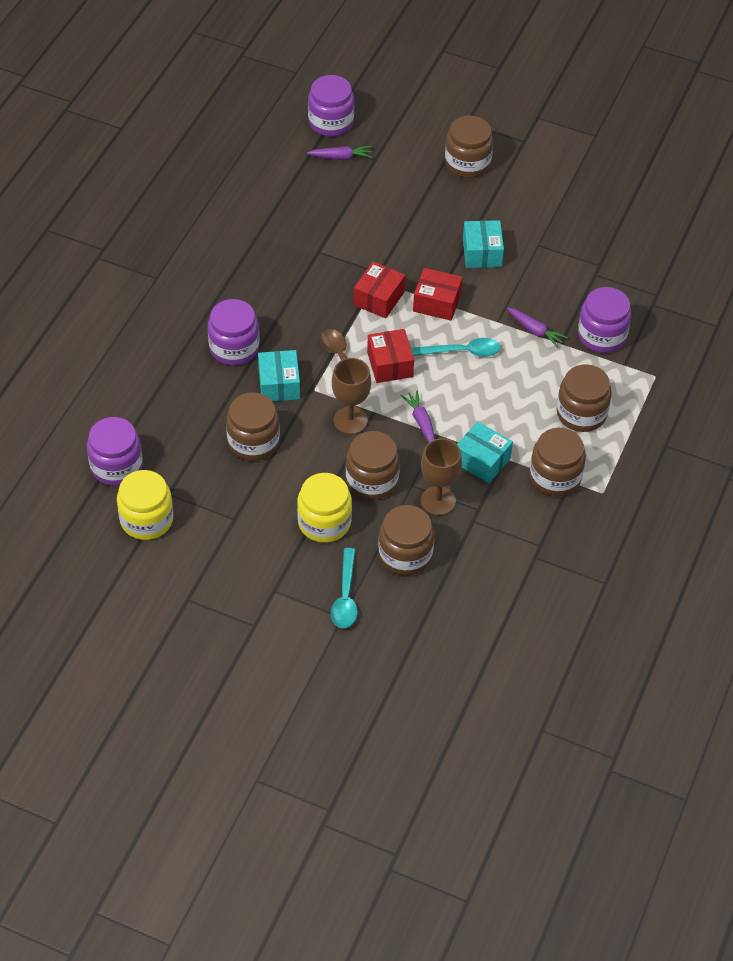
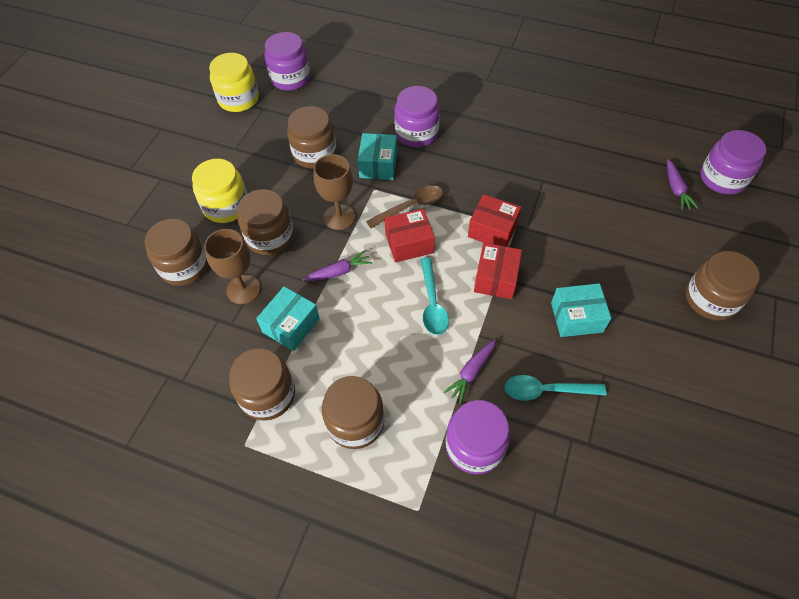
camera: 90 degrees right, 5 degrees up
(279, 384) = (378, 165): turquoise box -> turquoise box turned 75 degrees counterclockwise
(345, 597) = (146, 225): turquoise spoon -> turquoise spoon (545, 390)

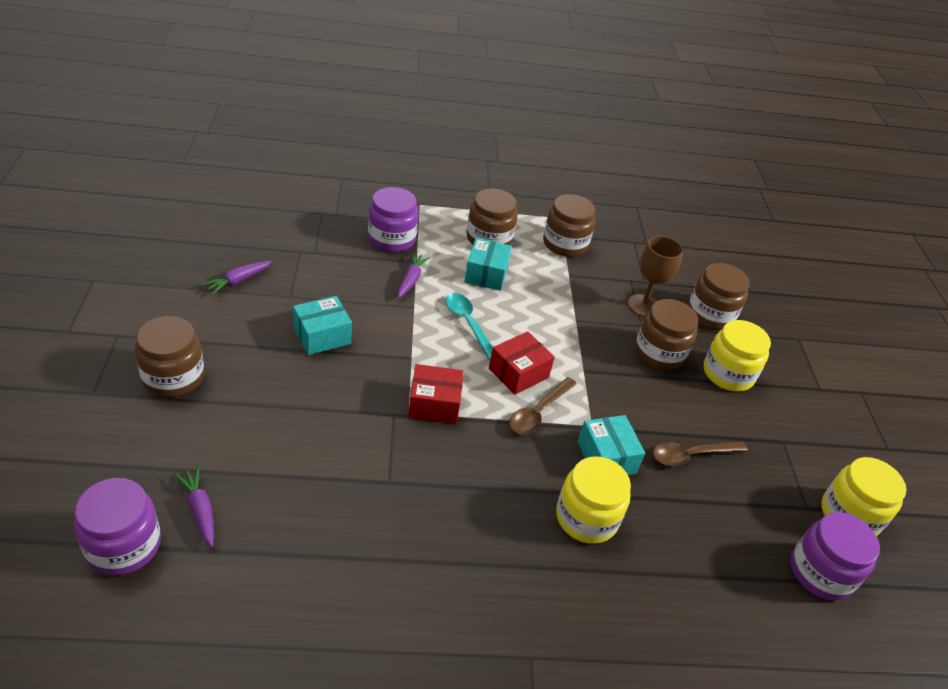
camera: 150 degrees right, 15 degrees down
(291, 325) = (582, 287): turquoise box -> turquoise box (486, 274)
(314, 153) = (690, 455): brown jar -> brown spoon
(339, 217) = (607, 385): brown goblet -> none
(339, 272) = (571, 334): purple carrot -> purple carrot (238, 281)
(416, 133) = (586, 517): purple jar -> yellow jar
(496, 278) = (414, 356): red box -> none
(545, 390) = (342, 278): turquoise spoon -> none

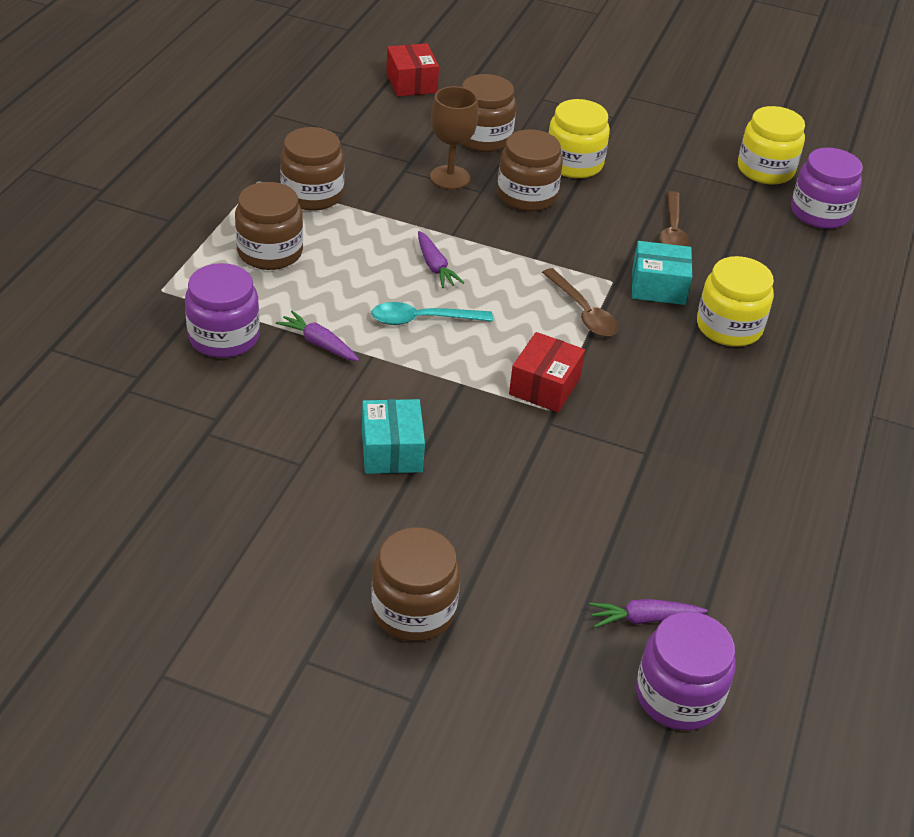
camera: 65 degrees left, 0 degrees up
(238, 281) = (241, 509): purple carrot -> purple carrot (435, 266)
(486, 274) = (338, 276): turquoise box -> none
(518, 373) = (519, 306): red box -> red box (411, 83)

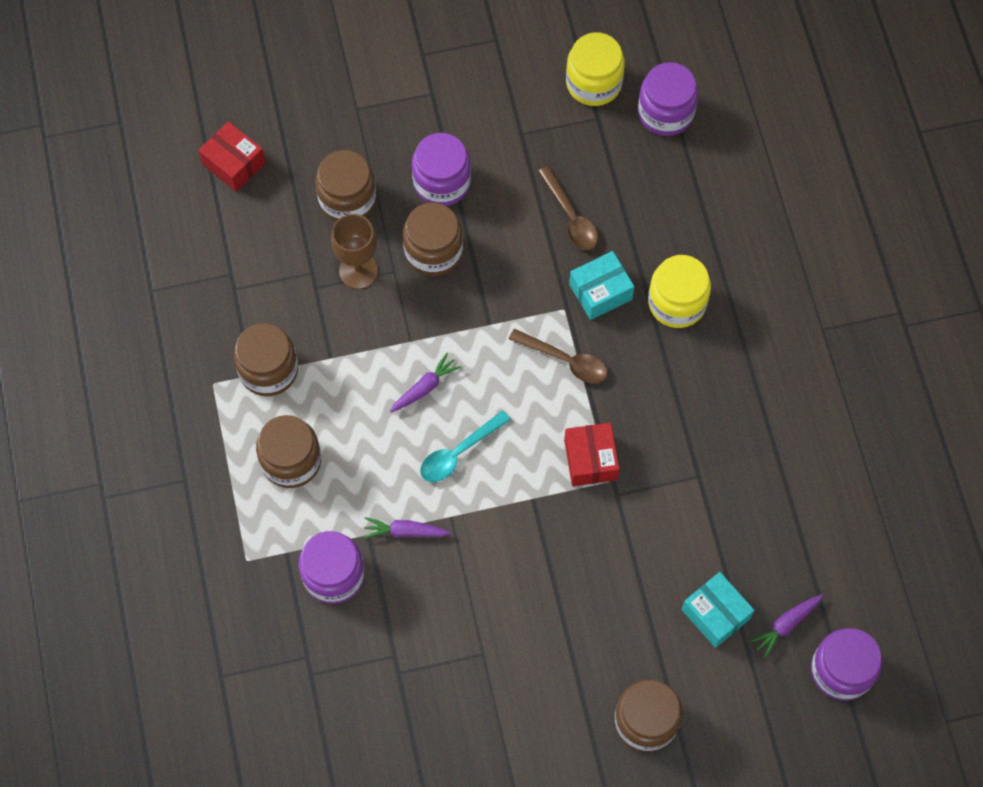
camera: 30 degrees left, 25 degrees up
(392, 451) = (533, 597): turquoise box -> turquoise box (715, 614)
(435, 266) = (425, 387): purple carrot -> purple carrot turned 75 degrees counterclockwise
(574, 163) = (442, 182): yellow jar -> purple jar

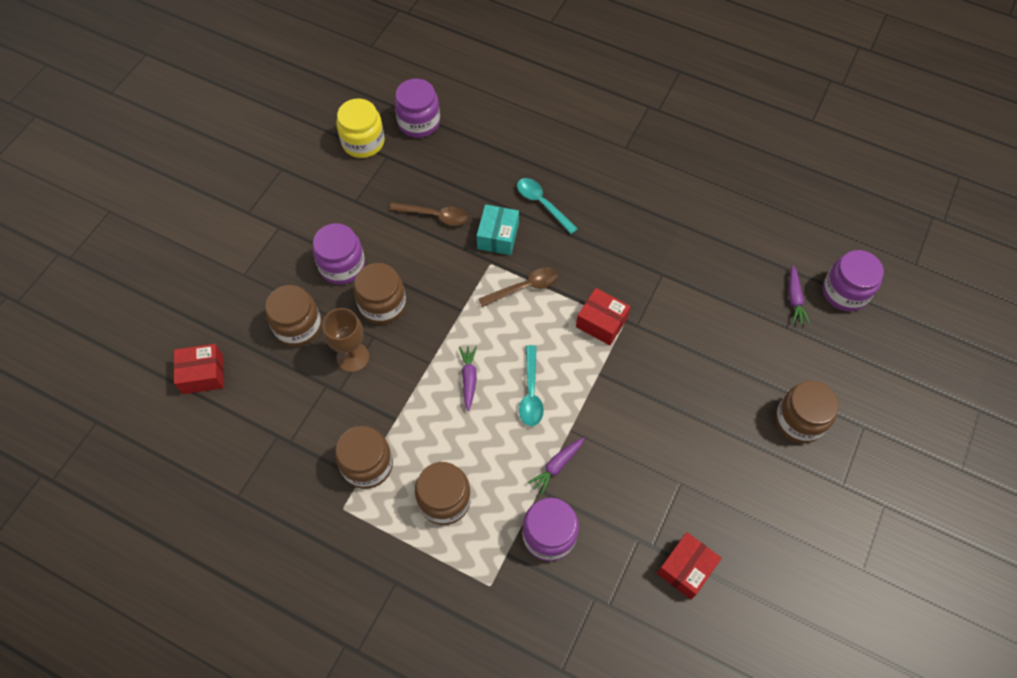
camera: 50 degrees left, 5 degrees down
(401, 717) = (686, 568): none -> red box
(677, 302) = (542, 203): yellow jar -> turquoise spoon
(715, 614) = (758, 330): turquoise box -> none

